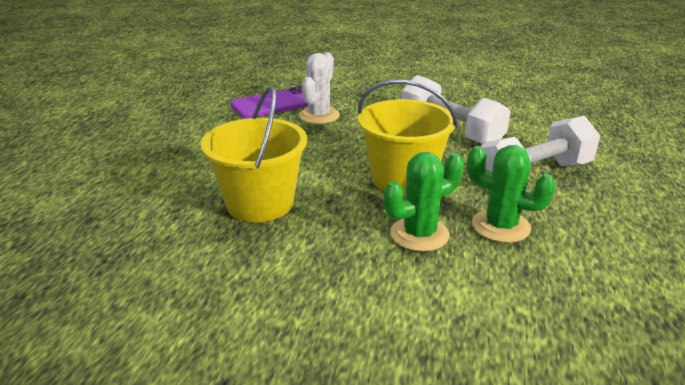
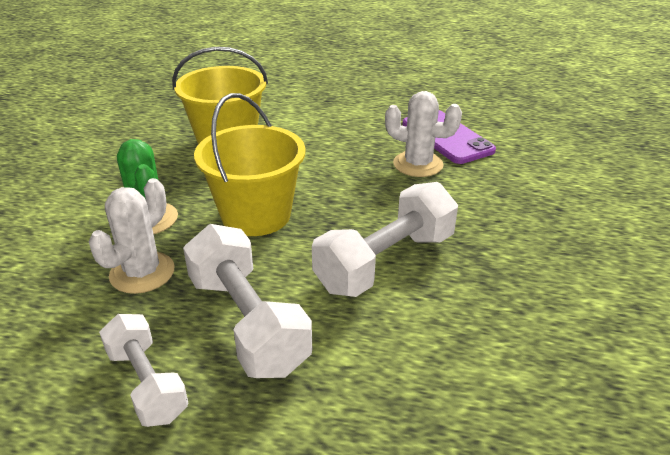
camera: 90 degrees right, 5 degrees up
(500, 226) = (142, 273): green cactus -> white cactus
(612, 207) = (147, 384): none -> white dumbbell

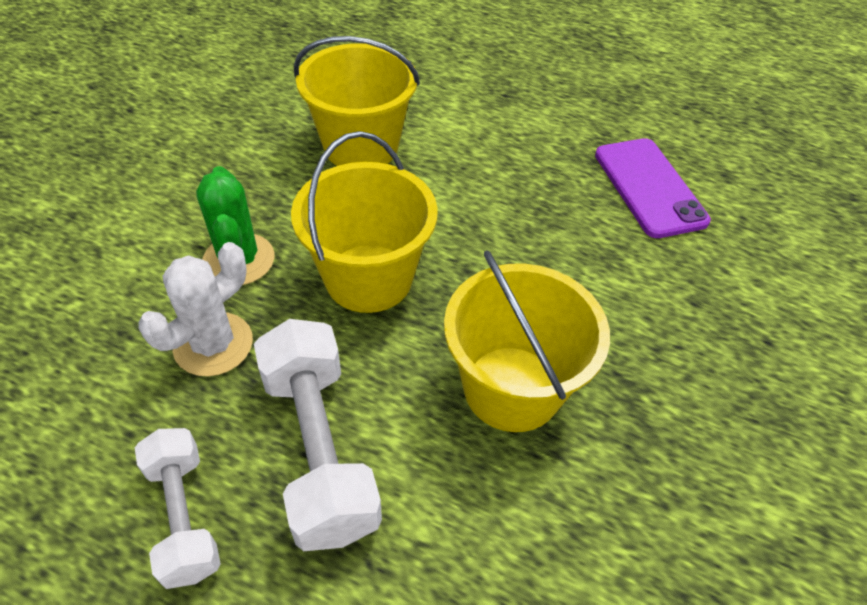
camera: 10 degrees right, 15 degrees up
(386, 262) = (512, 388): white dumbbell -> yellow bucket
(418, 164) = (597, 229): white cactus -> none

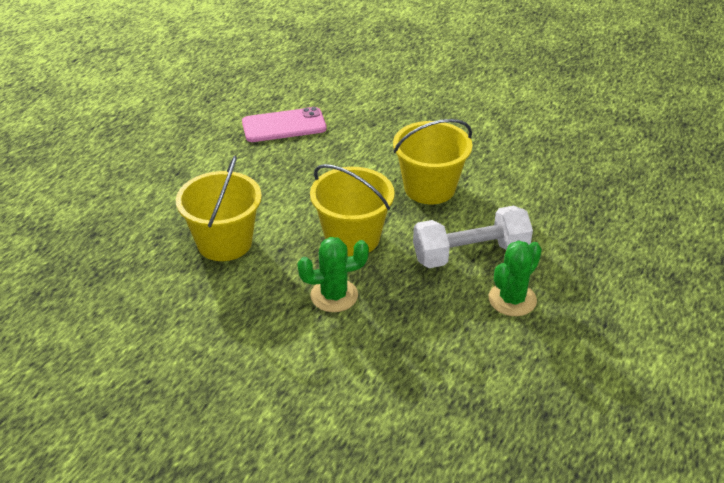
camera: 85 degrees left, 10 degrees down
(184, 516) = (512, 299): white dumbbell -> green cactus
(213, 344) = (403, 300): white cactus -> none
(649, 187) = (284, 125): purple phone -> pink phone

